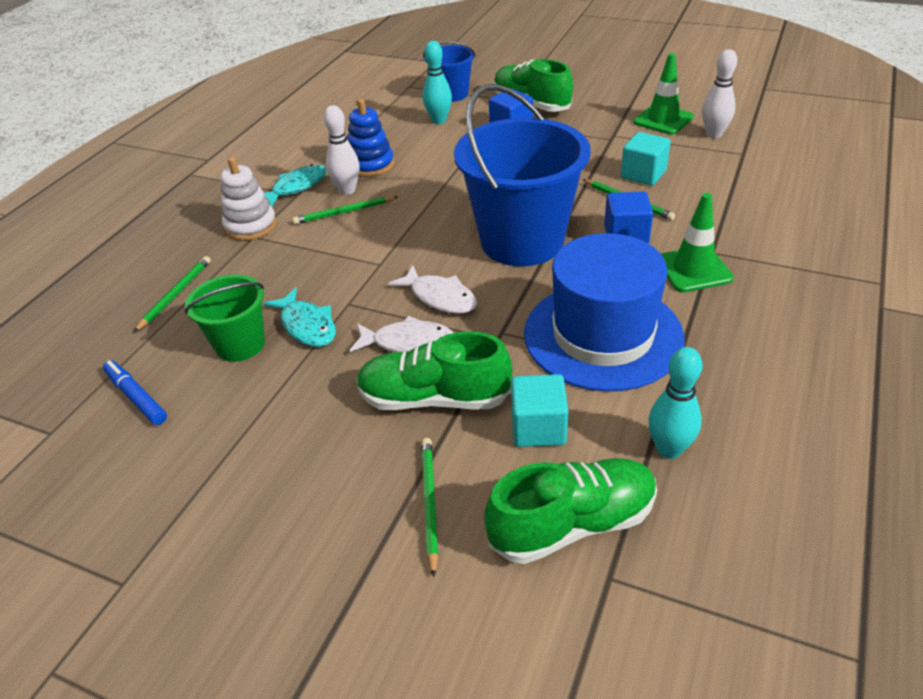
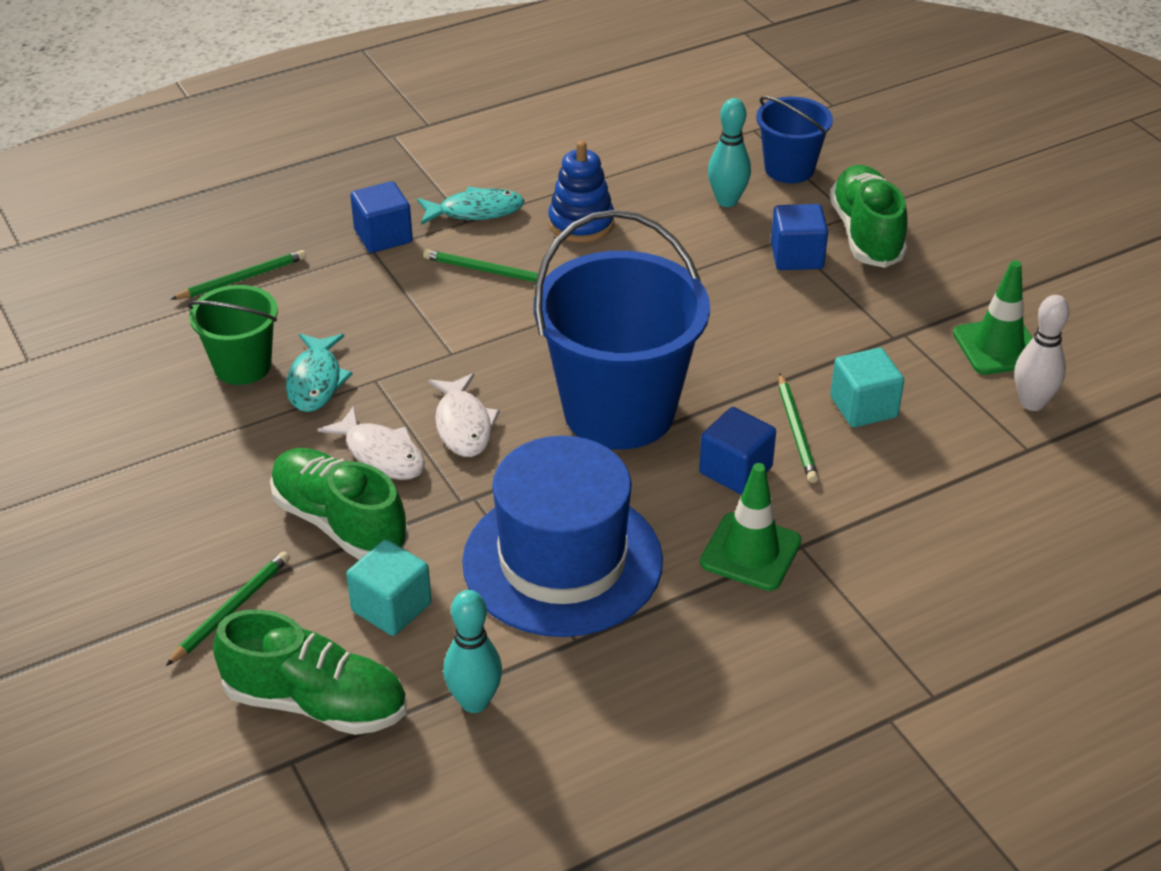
camera: 35 degrees right, 0 degrees up
(136, 397) = (116, 367): blue marker -> none
(250, 226) = (383, 236): white stacking toy -> blue cube
(347, 190) = (520, 244): white bowling pin -> none

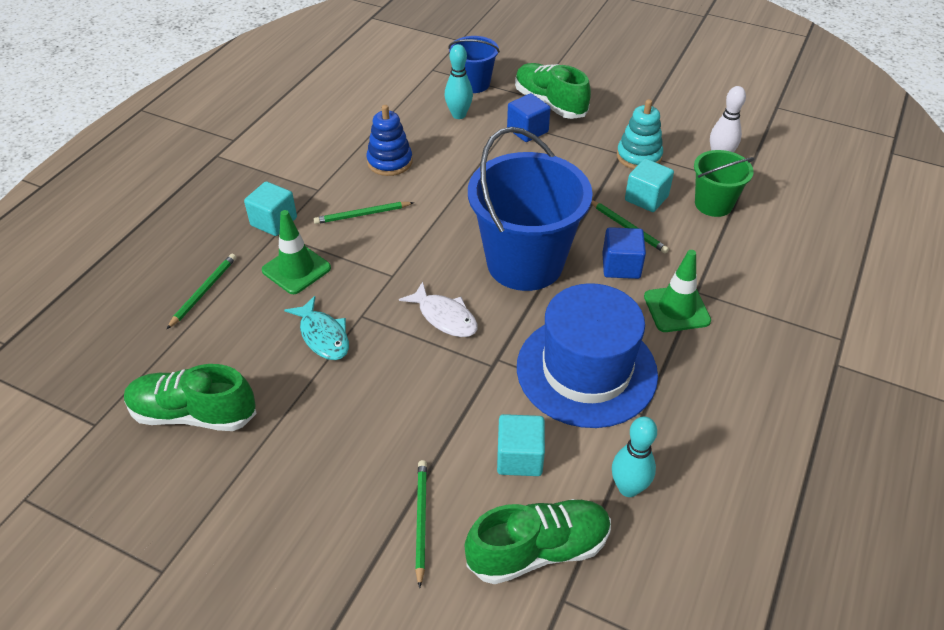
camera: 35 degrees left, 5 degrees up
(242, 366) = (262, 350): green bucket -> green bucket (713, 204)
(339, 523) = (432, 421): green shoe -> green shoe (194, 414)
(381, 454) = (413, 362): white fish -> none
(383, 236) = (274, 222): blue cube -> turquoise cube
(475, 211) = (318, 181): turquoise fish -> none
(914, 351) = (639, 156): none -> turquoise stacking toy
(998, 347) = (674, 136): green traffic cone -> green traffic cone (296, 269)

